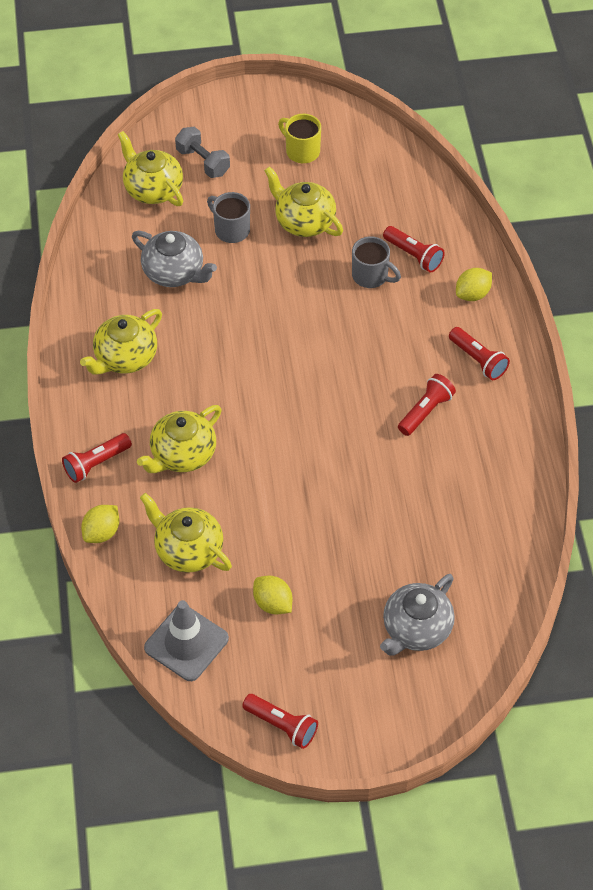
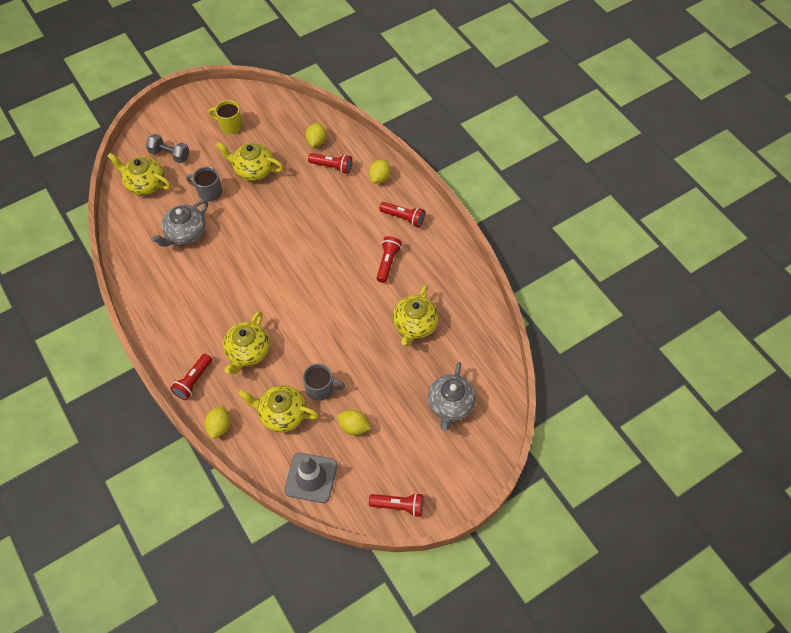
camera: 25 degrees left, 5 degrees up
(125, 358) = (179, 302): yellow teapot -> yellow teapot (414, 325)
(174, 272) = (185, 233): grey teapot -> grey teapot turned 120 degrees clockwise
(371, 276) = (312, 189): grey mug -> grey mug (321, 389)
(409, 213) = (316, 141): none -> yellow lemon

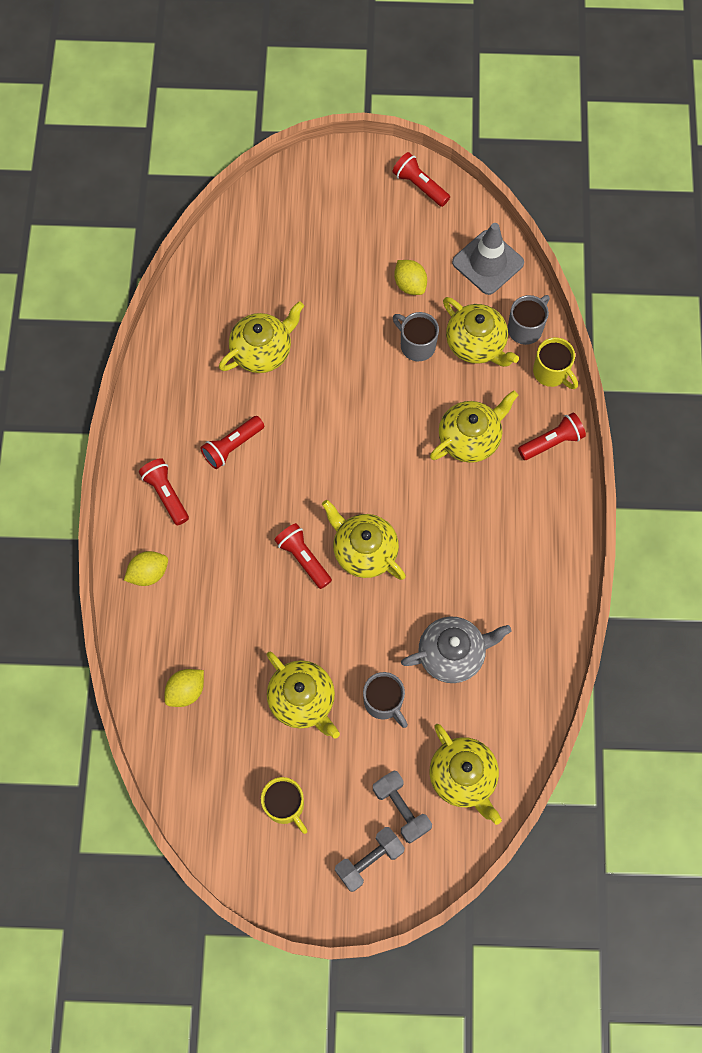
camera: 145 degrees left, 10 degrees up
(172, 127) = (369, 860): none -> grey dumbbell
(219, 426) = (551, 372): yellow lemon -> yellow mug
(255, 446) = (526, 328): none -> grey mug
(270, 254) = (364, 551): none -> yellow teapot
(332, 167) = (196, 633): red flashlight -> red flashlight (303, 558)
(450, 405) = (294, 244): grey teapot -> none

